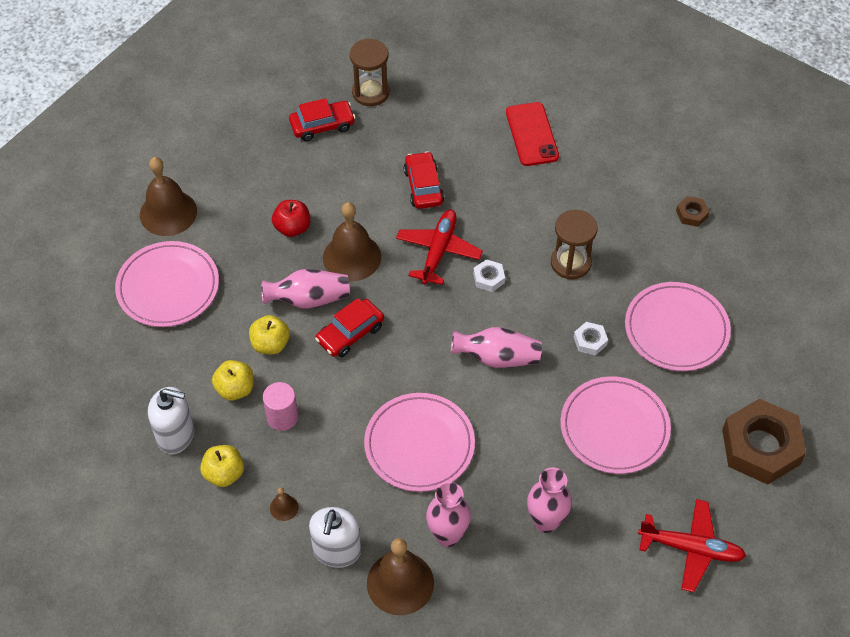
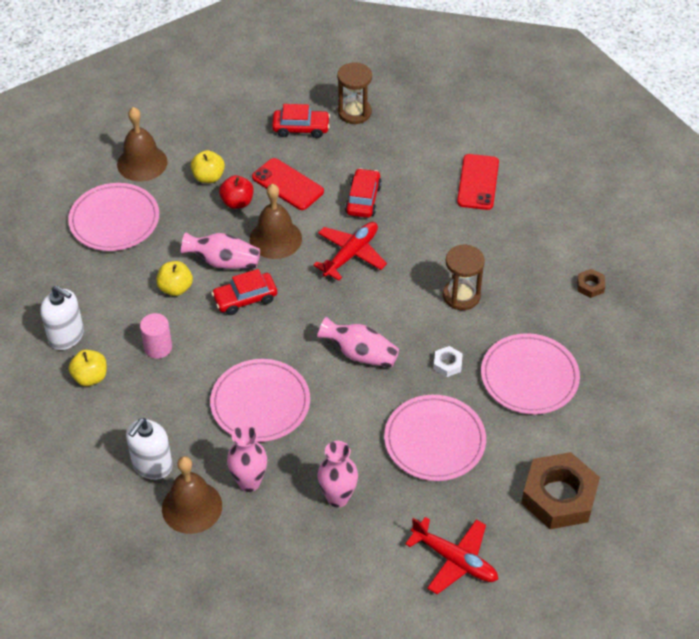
camera: 20 degrees right, 5 degrees down
(235, 389) = (130, 314): yellow apple -> yellow apple (208, 177)
(284, 507) = (125, 418): brown bell -> none
(337, 193) = (287, 184): none -> red phone
(488, 278) = (383, 288): white nut -> none

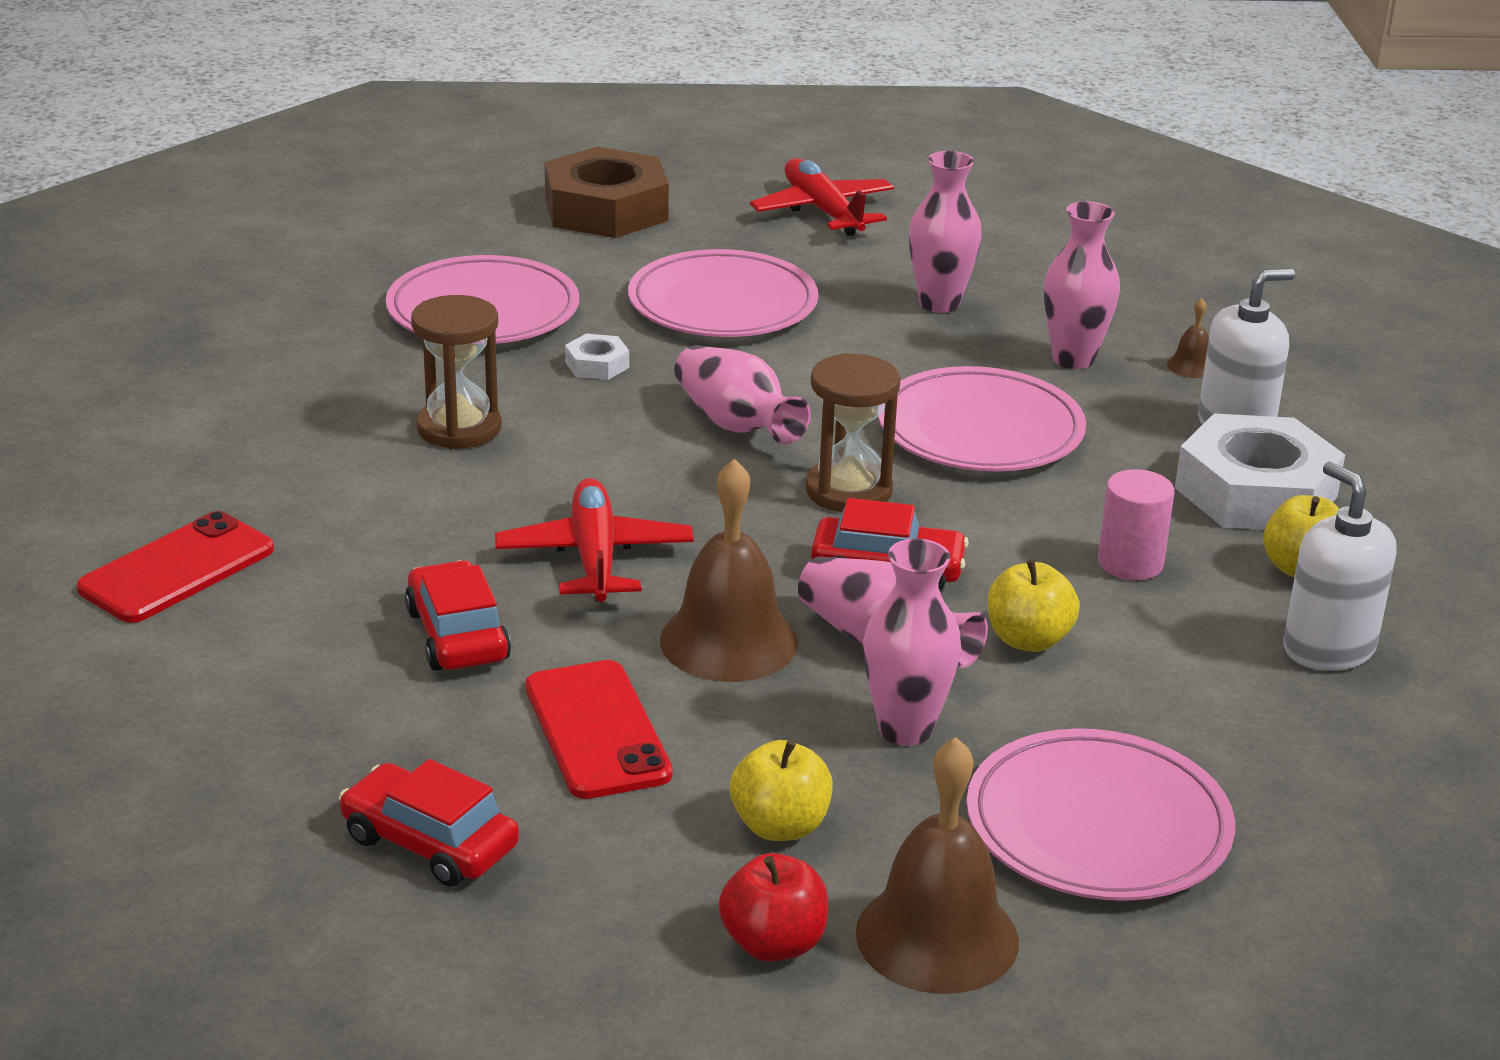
camera: 150 degrees left, 20 degrees down
(126, 419) = (1255, 492): none -> white nut
(192, 507) = (1191, 366): brown bell -> brown bell, size x0.44
(194, 229) = (905, 729): none -> pink vase
(237, 202) = (754, 743): red apple -> red apple (773, 944)
(351, 254) = (594, 557): red plane -> red plane turned 105 degrees clockwise
(354, 112) = (251, 822): brown hourglass -> brown hourglass (848, 491)
(363, 199) = (457, 635): red car -> red car turned 120 degrees clockwise
(590, 286) = (218, 362): brown nut -> none

